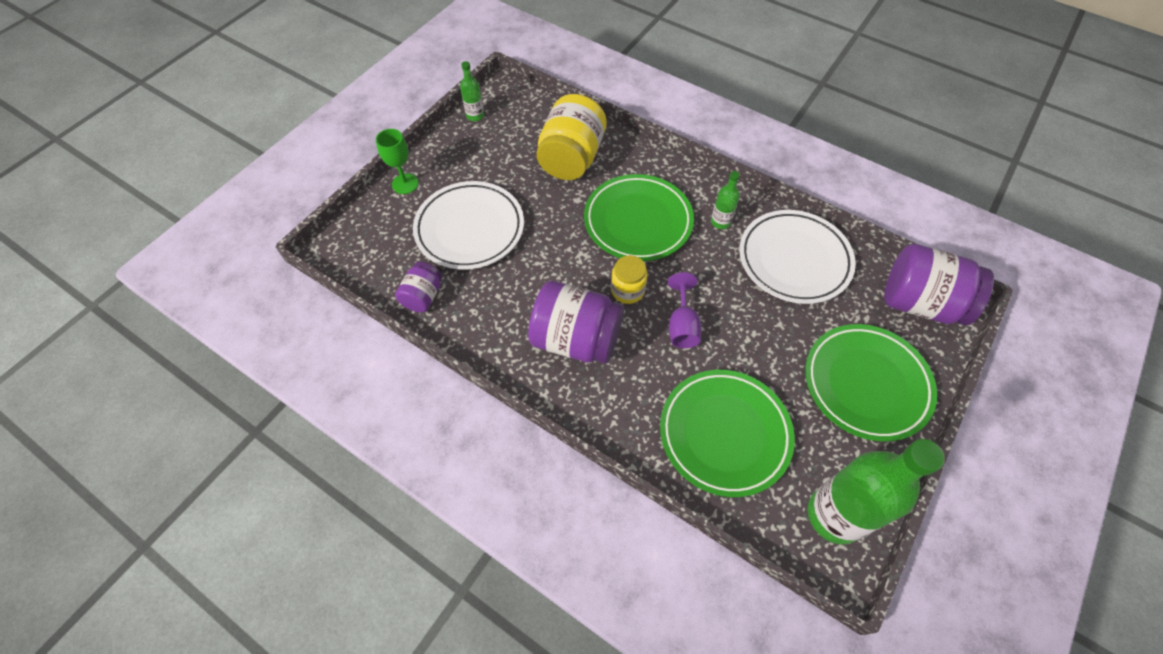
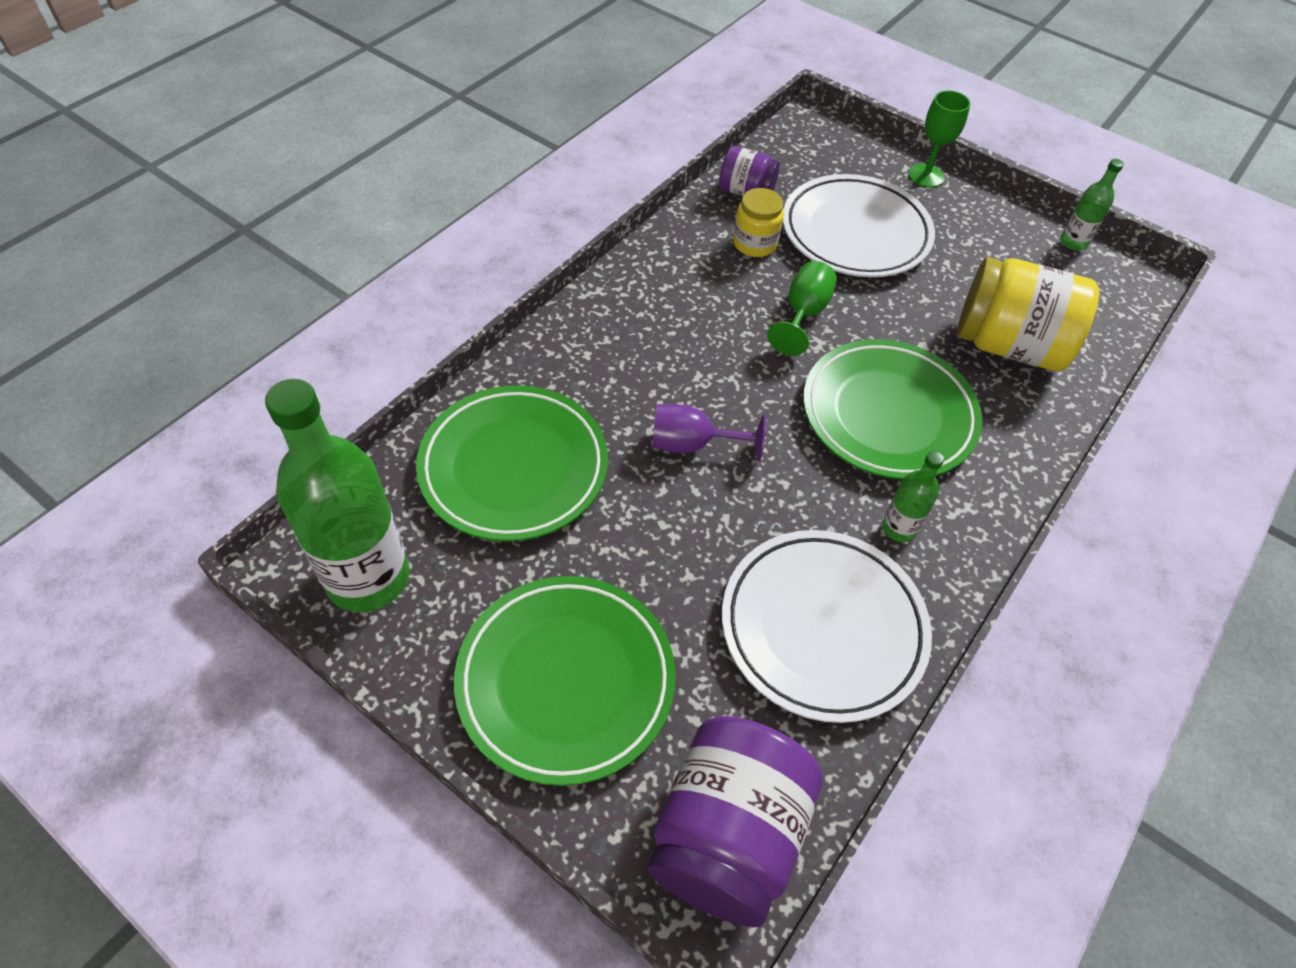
camera: 90 degrees right, 5 degrees down
(555, 262) = (803, 314): none -> green goblet
(576, 339) = (676, 326): purple jar -> none
(627, 290) = (755, 388): yellow jar -> yellow jar (754, 243)

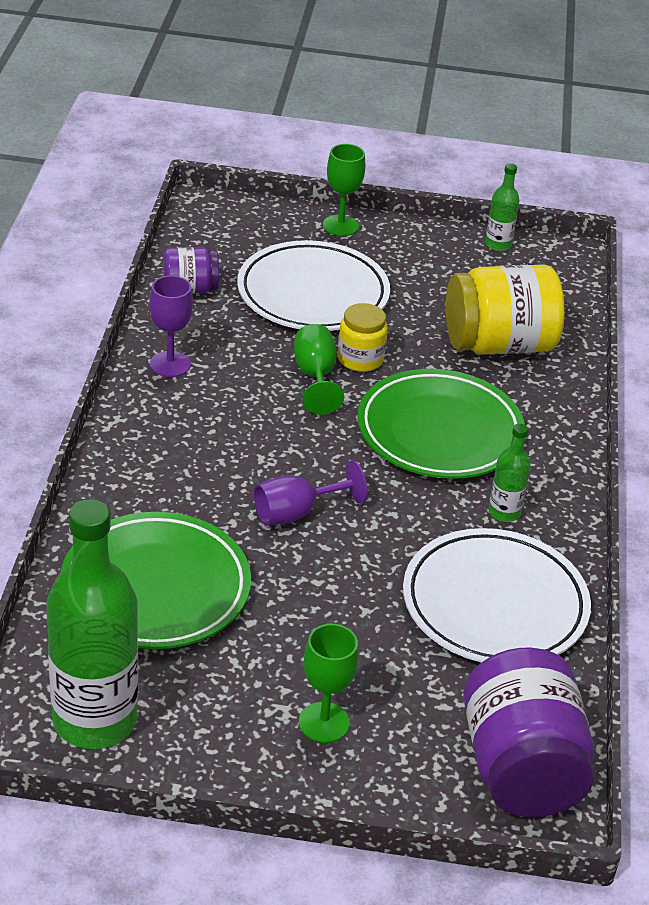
camera: 30 degrees left, 15 degrees down
(566, 680) = (324, 722): green plate -> green goblet
(679, 256) = (170, 364): none -> purple goblet
(754, 243) = (230, 331): yellow jar -> yellow jar (360, 359)

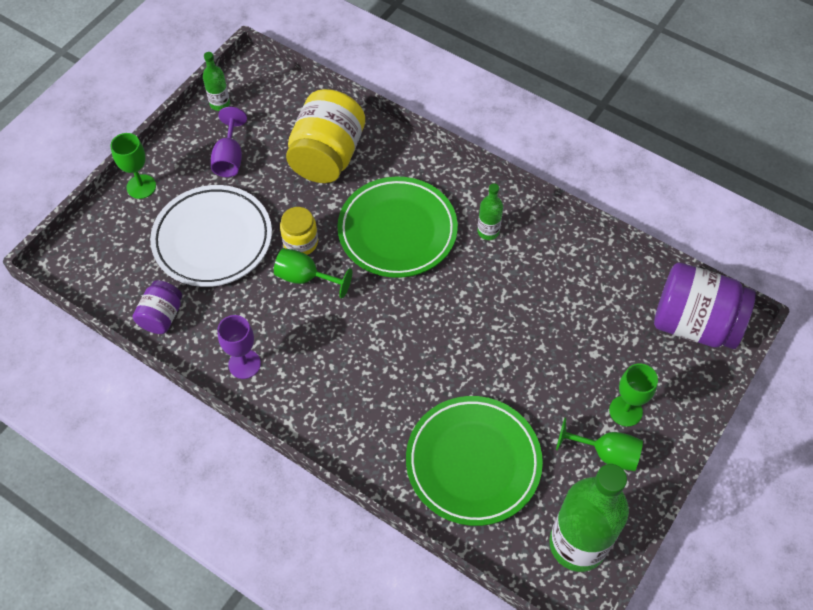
camera: 60 degrees left, 20 degrees up
(245, 717) = (606, 453): none -> green goblet
(296, 513) = (437, 348): purple goblet -> purple goblet (229, 158)
(494, 604) = (564, 275): white plate -> none

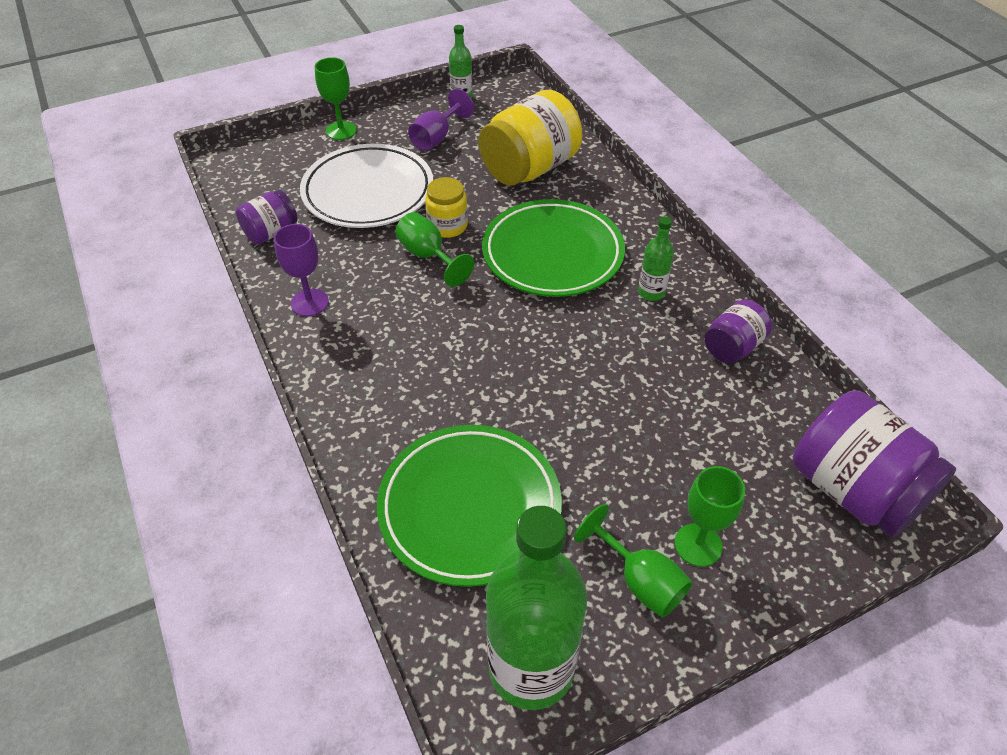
camera: 30 degrees right, 10 degrees down
(567, 251) = (732, 347): none -> purple jar

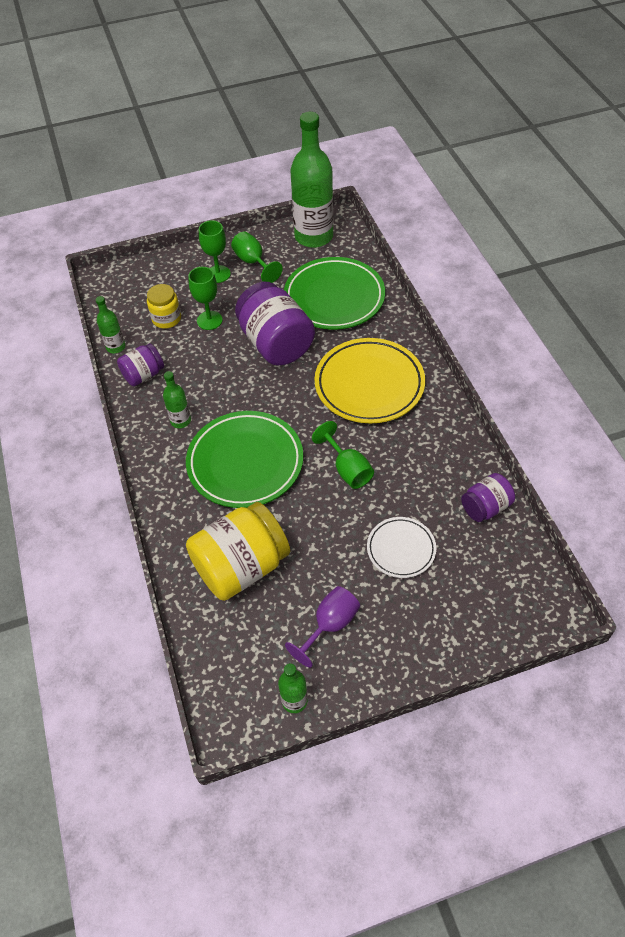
camera: 170 degrees left, 5 degrees up
(309, 302) = (441, 433): purple goblet -> none
(341, 131) = (435, 649): green goblet -> green goblet (209, 320)
(368, 192) = (401, 549): white plate -> white plate, size x0.55
(404, 358) = (369, 384): none -> yellow plate
(447, 226) = (329, 500): yellow jar -> yellow jar (166, 319)
(799, 385) = (116, 347): none -> green bottle
(854, 490) = (122, 291): purple jar -> purple jar (276, 343)

